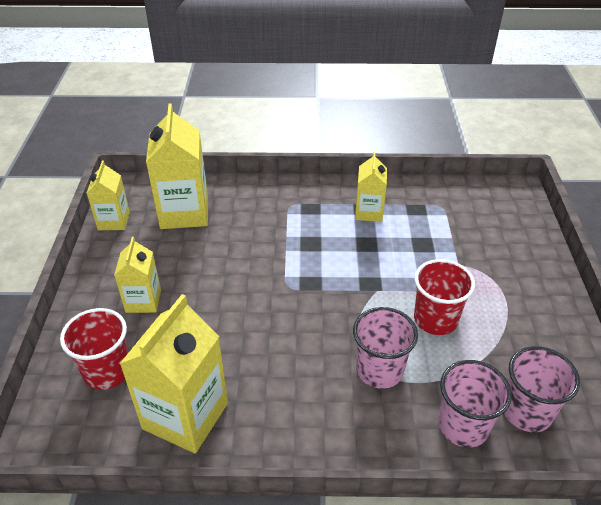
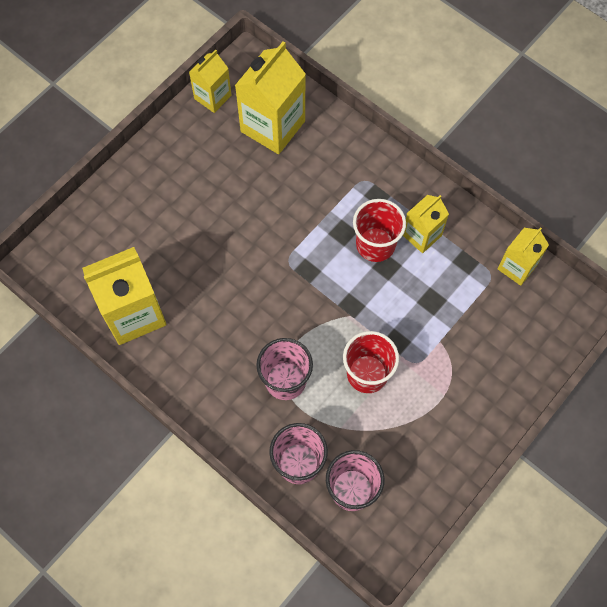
camera: 40 degrees right, 25 degrees up
(107, 371) = (111, 240): red cup -> red cup (375, 244)
(143, 301) = (176, 196): yellow carton -> yellow carton (517, 267)

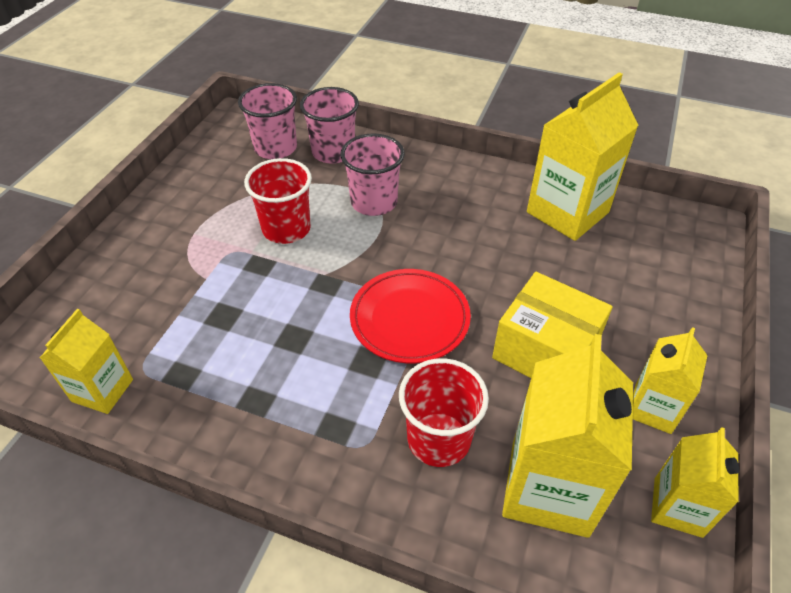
camera: 160 degrees right, 20 degrees down
(226, 203) = (545, 350): none -> yellow box
(303, 255) = (409, 319): none -> red plate
(375, 244) = (317, 359): red cup -> red cup (438, 439)
(422, 235) = (252, 391): yellow carton -> yellow carton (653, 408)

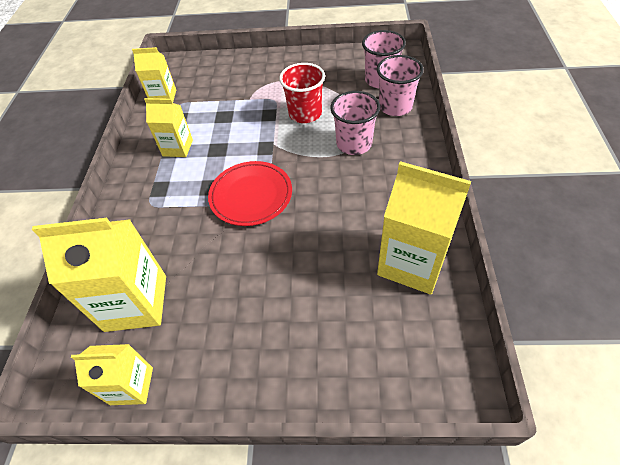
camera: 75 degrees right, 5 degrees up
(438, 439) = (161, 237): red cup -> none
(545, 350) = (248, 278): yellow box -> none
(653, 408) = (214, 359): yellow carton -> yellow carton (177, 148)

